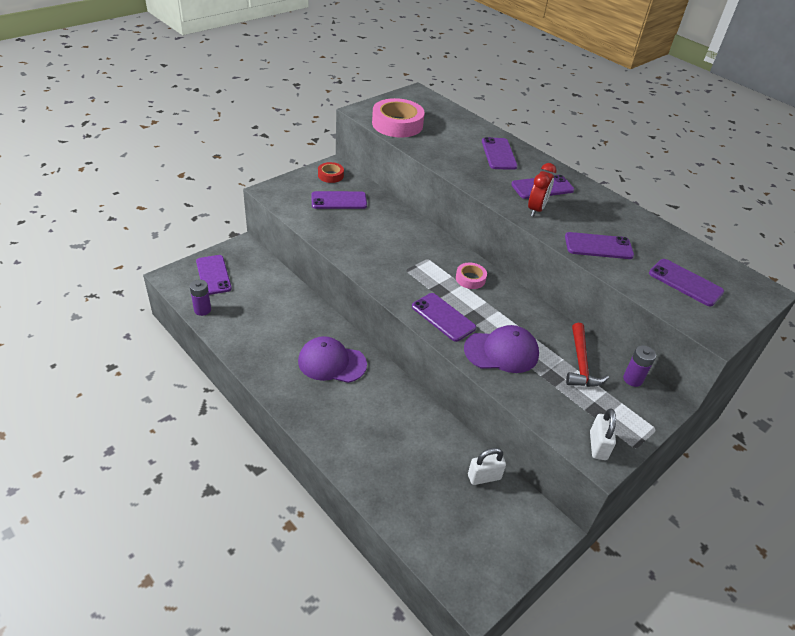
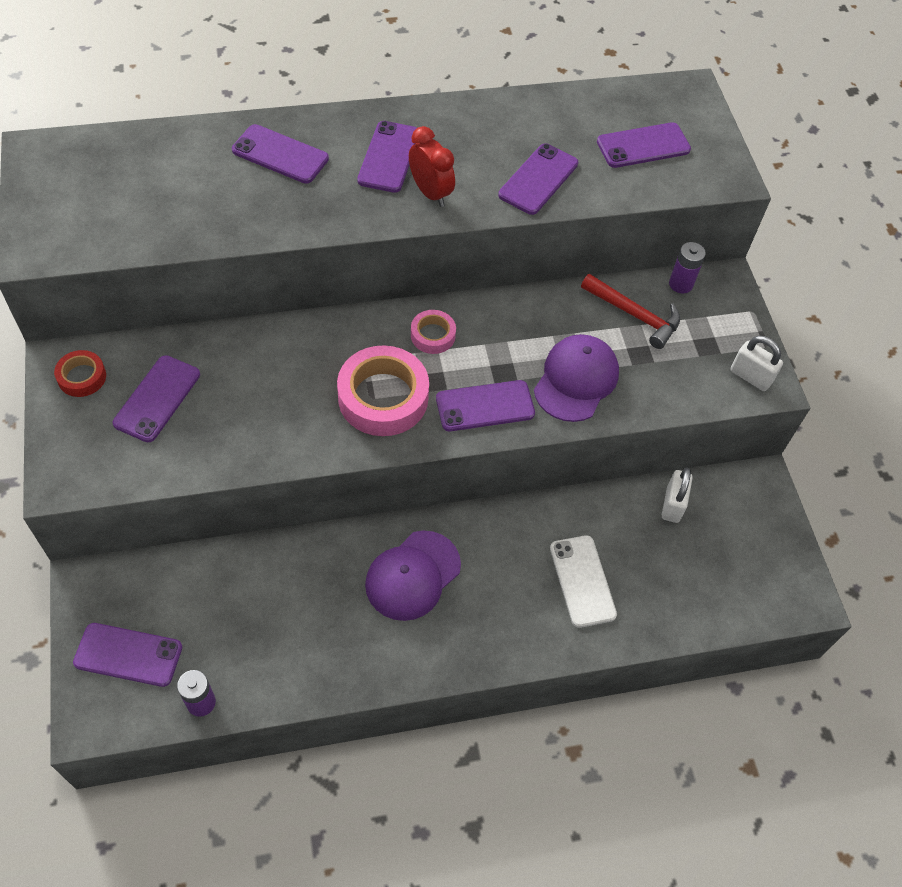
camera: 60 degrees left, 15 degrees up
(387, 446) = (582, 581): none -> white phone
(397, 124) = (111, 227): pink tape -> pink tape (383, 397)

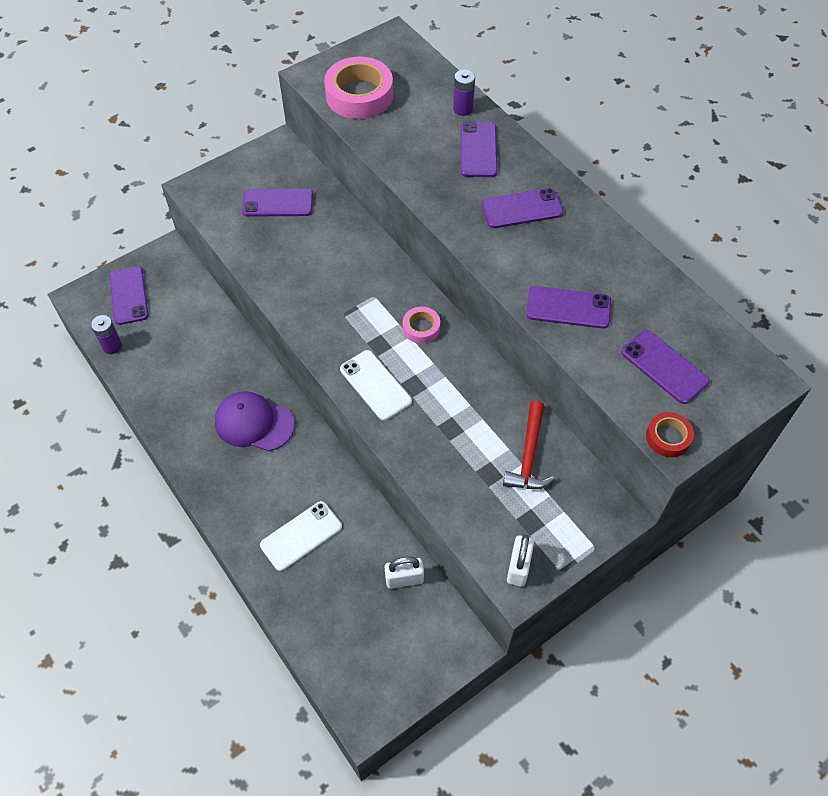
camera: 70 degrees right, 0 degrees up
(82, 377) = (273, 161): red tape -> red tape (668, 437)
(383, 397) = (347, 321): pink tape -> pink tape (359, 95)
(430, 193) = (503, 246): red clock -> none
(485, 406) = (375, 385): purple phone -> white phone
(576, 380) = (435, 436): purple cap -> none
(680, 284) = (587, 479): purple battery -> purple battery (463, 109)

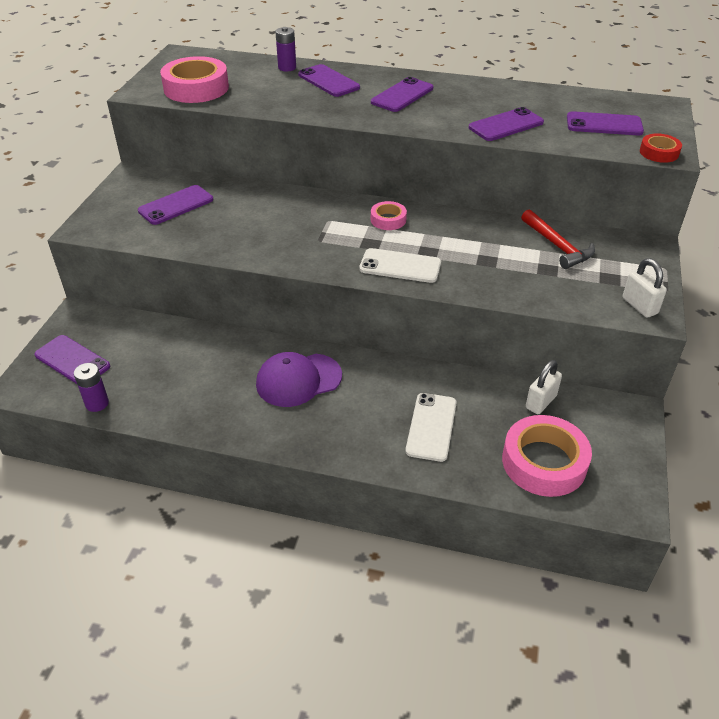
camera: 40 degrees left, 15 degrees down
(346, 630) = (544, 462): none -> pink tape

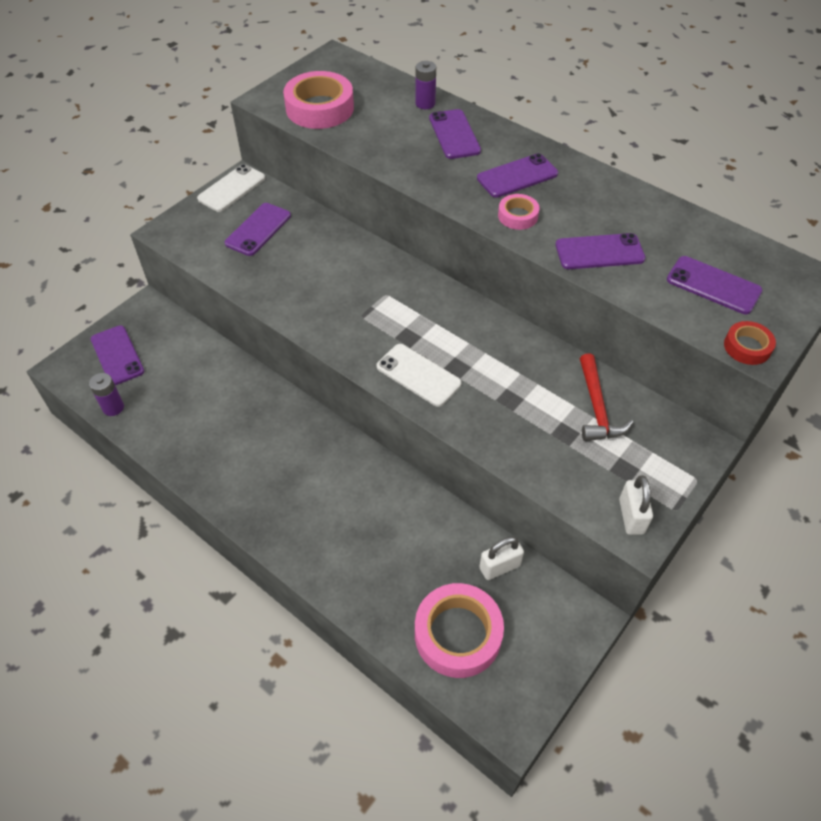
camera: 25 degrees right, 10 degrees up
(176, 205) = (258, 229): purple phone -> purple phone turned 45 degrees counterclockwise
(298, 380) = (290, 450): purple cap -> none
(388, 220) = (444, 313): pink tape -> pink tape (517, 216)
(431, 427) = (377, 550): white phone -> white phone (231, 188)

